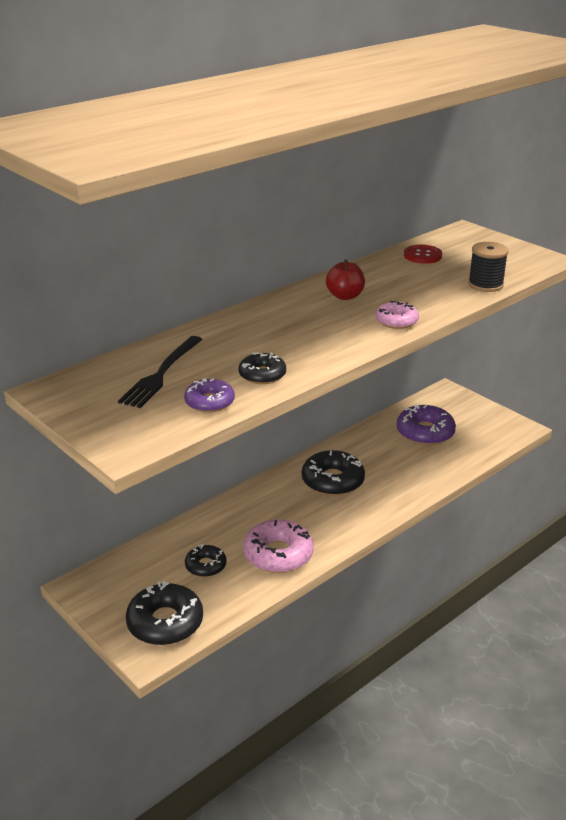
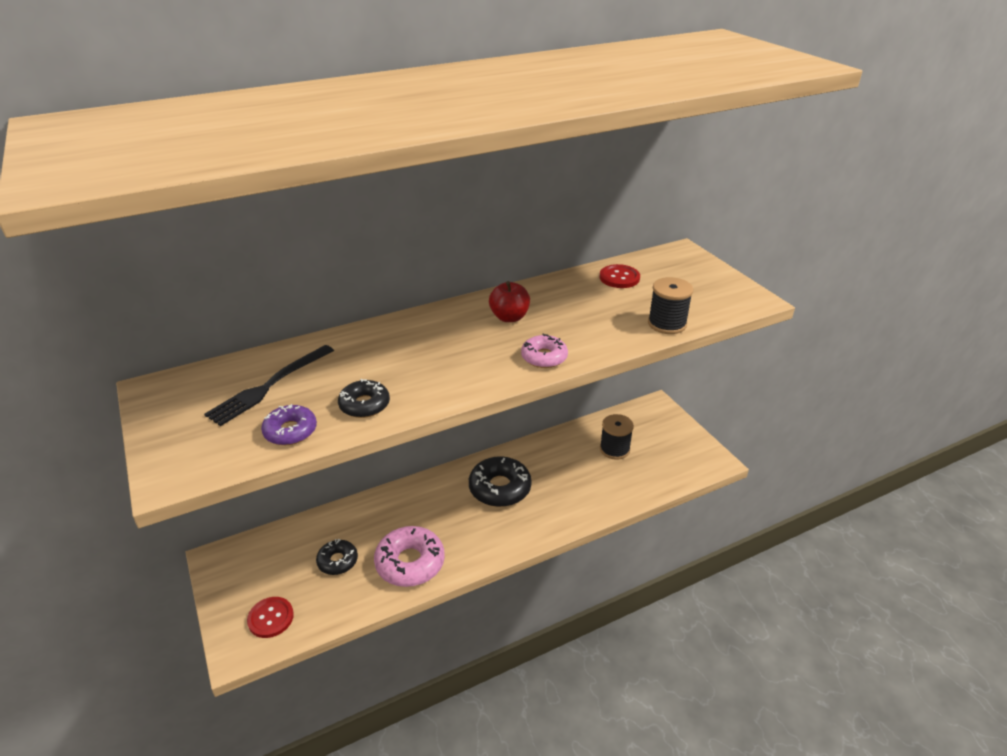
camera: 15 degrees right, 5 degrees up
(165, 622) = (271, 618): black donut -> red button
(425, 432) = (614, 449): purple donut -> black spool

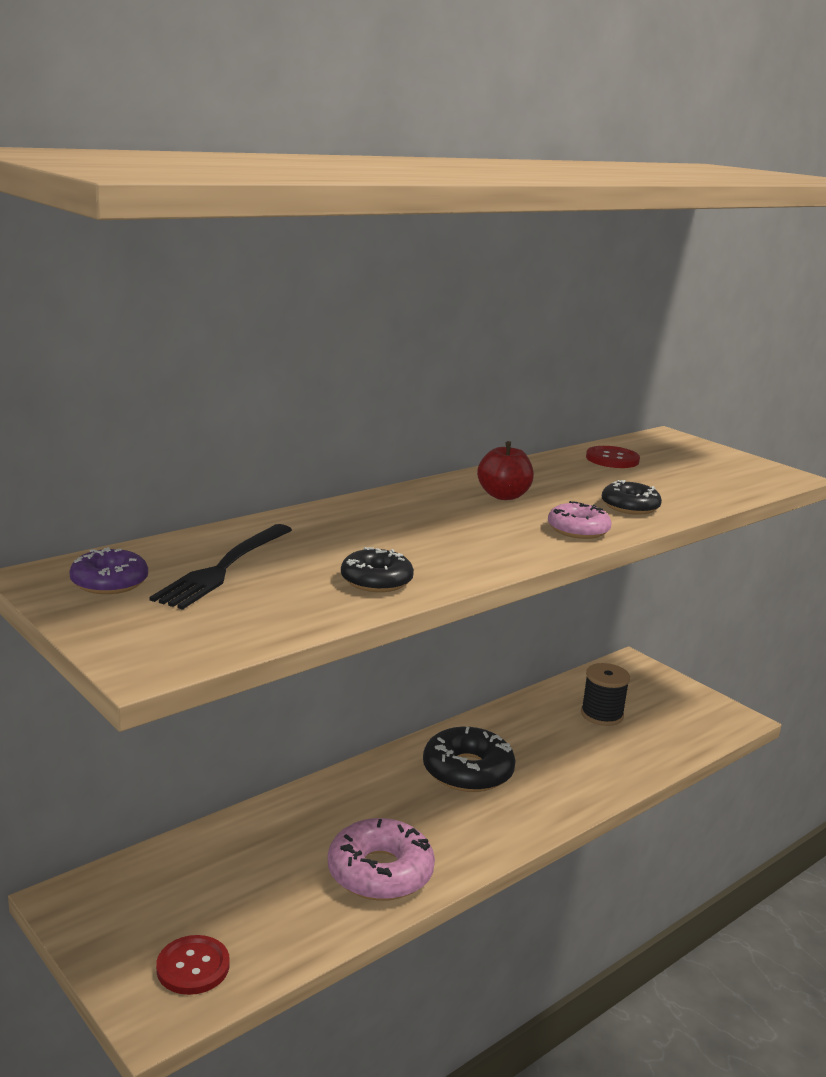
camera: 15 degrees left, 15 degrees down
(290, 431) = (291, 610): purple donut -> purple donut (109, 582)
(337, 561) = (268, 881): black donut -> black donut (630, 506)
(667, 324) = (703, 497): black spool -> none

